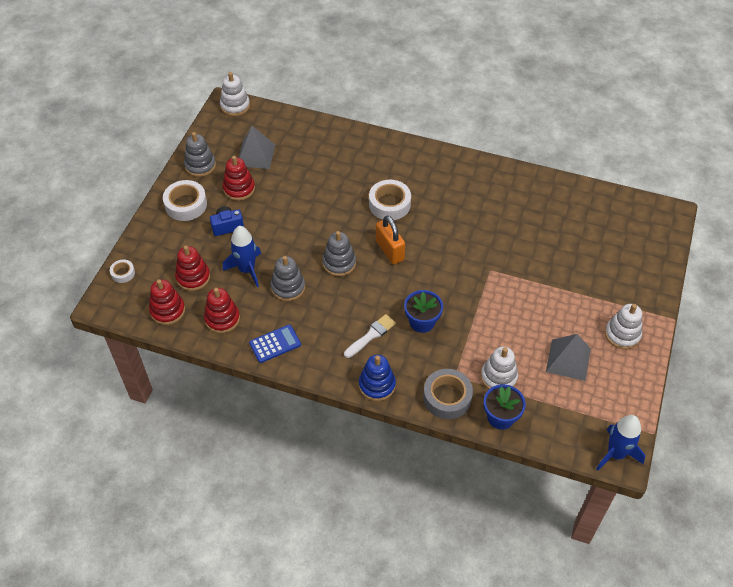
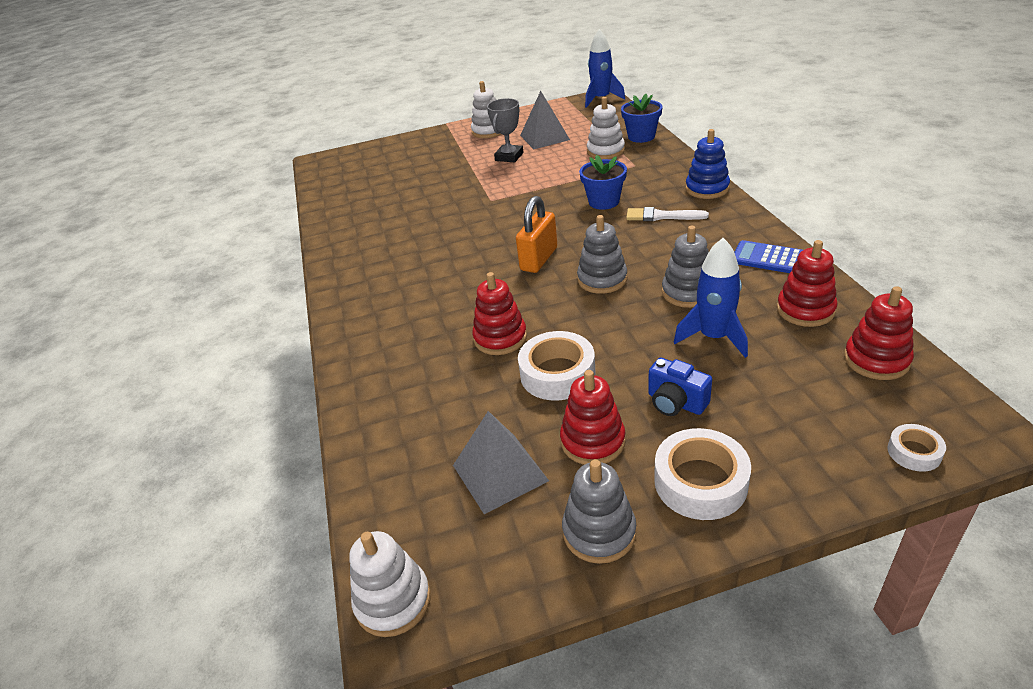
camera: 120 degrees left, 15 degrees down
(193, 277) = (798, 374): red stacking toy -> red stacking toy (500, 338)
(389, 204) = (466, 294): white tape -> white tape (557, 374)
(447, 397) = (661, 159): grey tape -> none
(553, 318) = (509, 157): none -> grey trophy

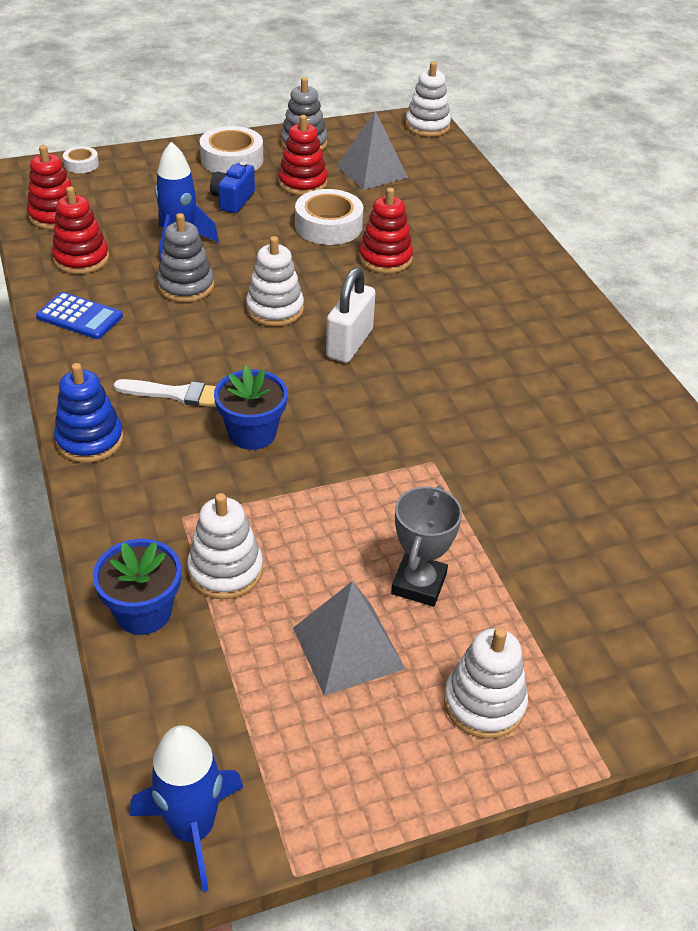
camera: 170 degrees right, 5 degrees up
(539, 259) = (349, 344): orange padlock -> white padlock
(602, 279) = (275, 309): grey stacking toy -> white stacking toy
(676, 402) = (233, 200): blue camera -> blue camera turned 105 degrees counterclockwise

